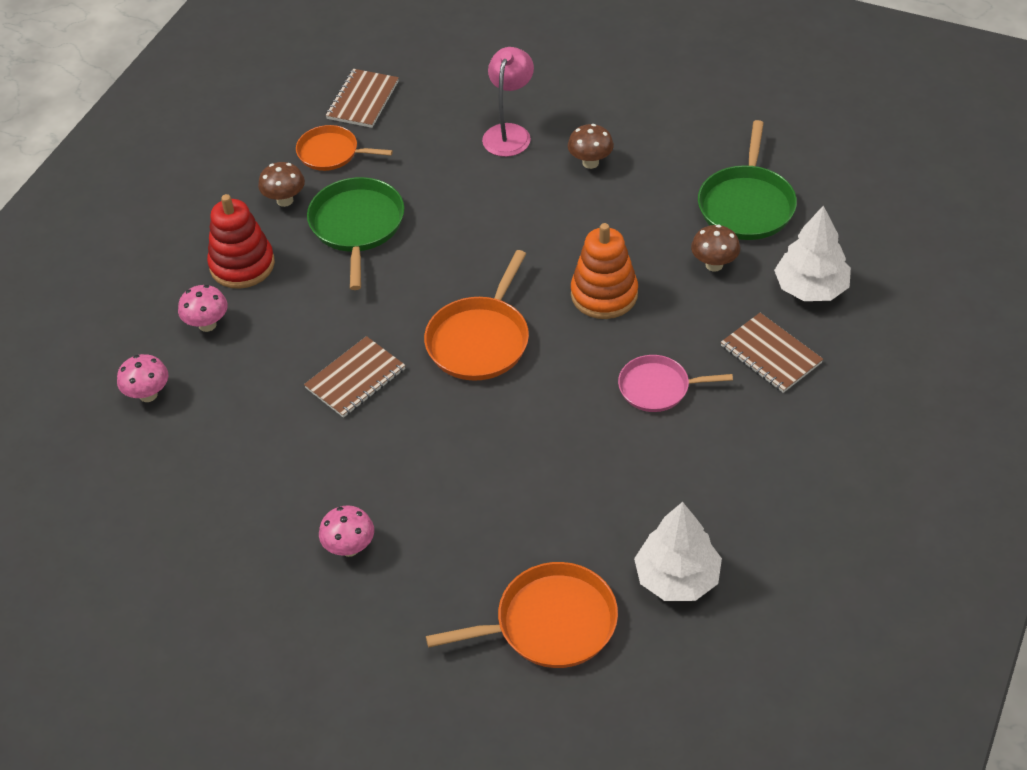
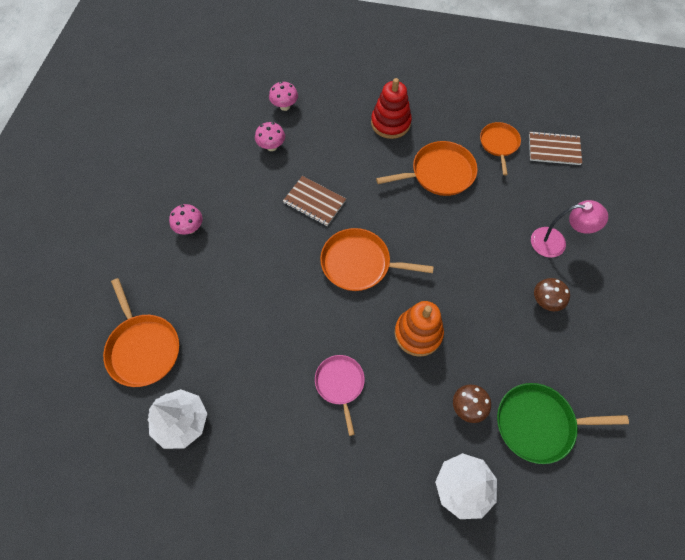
camera: 75 degrees right, 15 degrees up
(207, 324) = (340, 119): pink mushroom -> pink mushroom (271, 146)
(285, 200) = (449, 130): brown mushroom -> none
(357, 226) = (439, 173): green pan -> orange pan
(771, 354) = (387, 462): brown notebook -> none

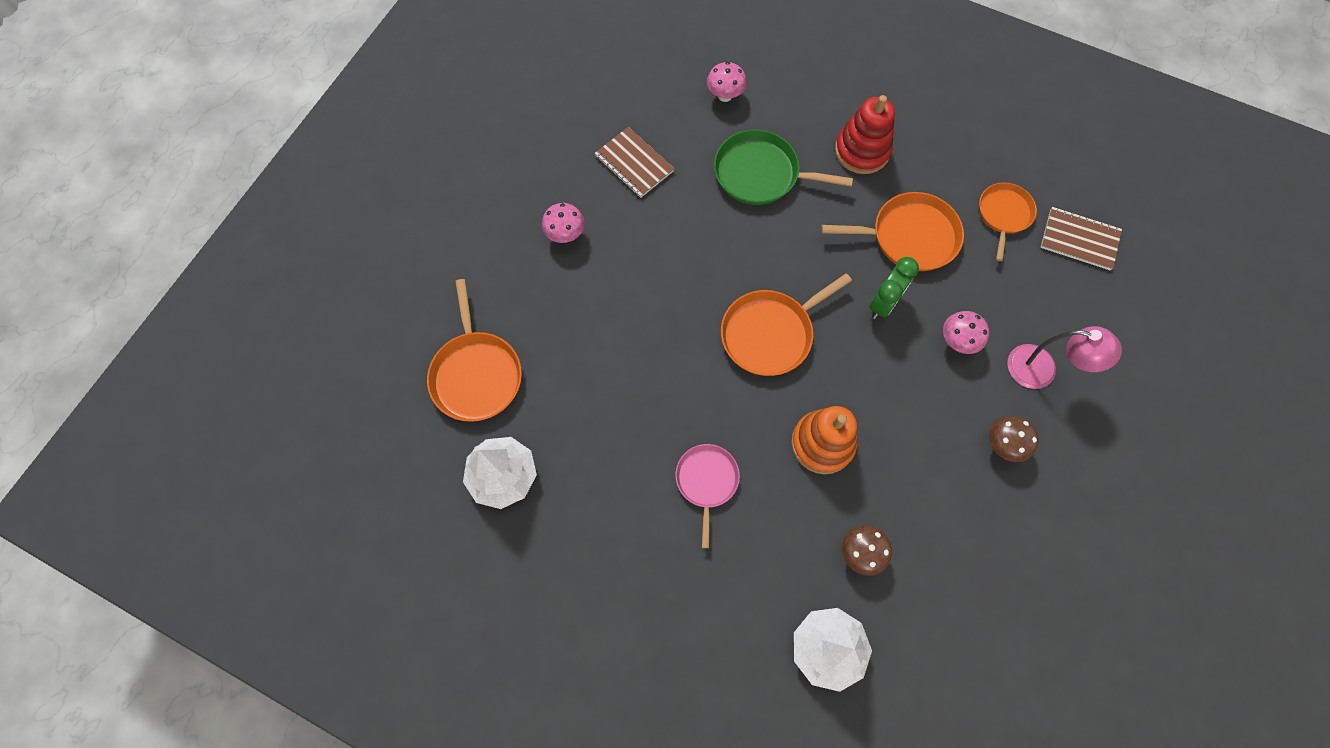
camera: 15 degrees right, 5 degrees up
(271, 146) = (694, 148): pink mushroom -> pink mushroom (957, 341)
(314, 202) = (732, 237): brown notebook -> brown notebook (634, 163)
(359, 263) = (770, 333): orange pan -> orange pan turned 60 degrees counterclockwise
(434, 223) = (883, 303): none -> green clock
(538, 424) = (946, 598): green pan -> green pan (761, 174)

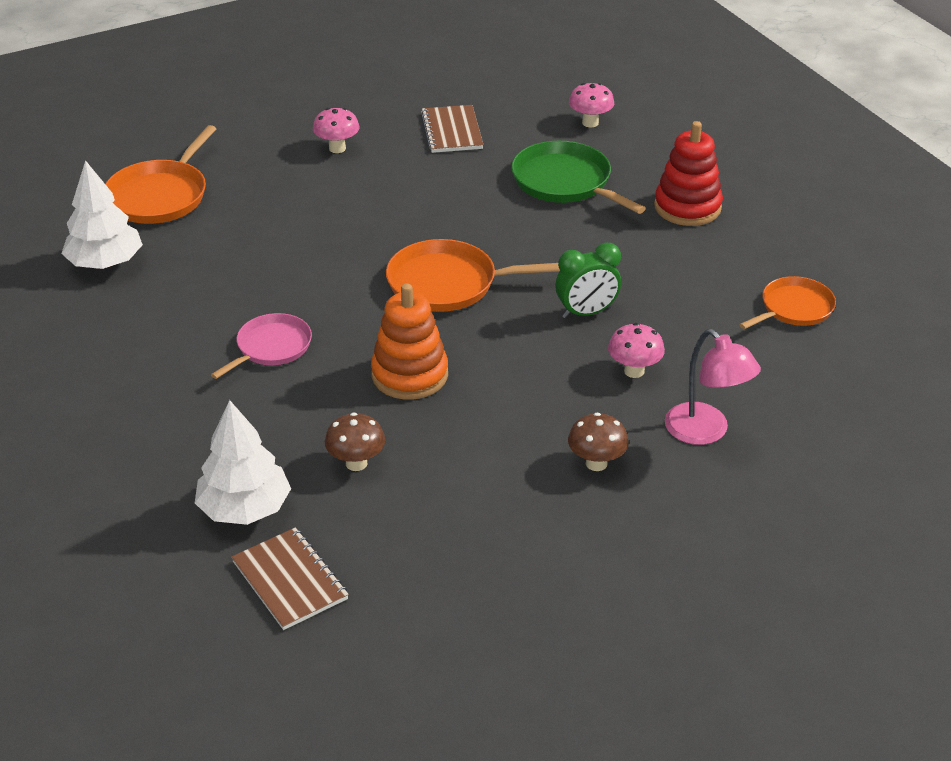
camera: 35 degrees right, 30 degrees down
(909, 236) = (669, 281): orange pan -> none
(1079, 240) = (863, 361): brown notebook -> brown notebook (290, 580)

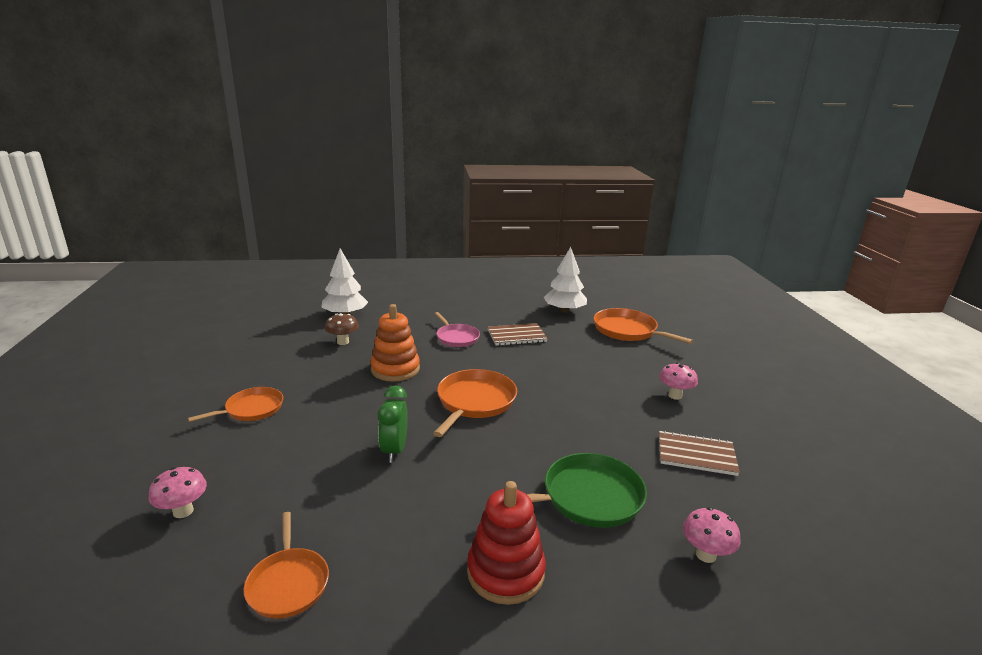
camera: 110 degrees right, 15 degrees down
(290, 580) = (290, 316): brown notebook -> brown notebook (516, 336)
(596, 463) = (251, 409): brown mushroom -> orange pan
(634, 371) = (311, 451): pink mushroom -> pink mushroom (183, 511)
(705, 432) = (219, 462): pink lamp -> none

